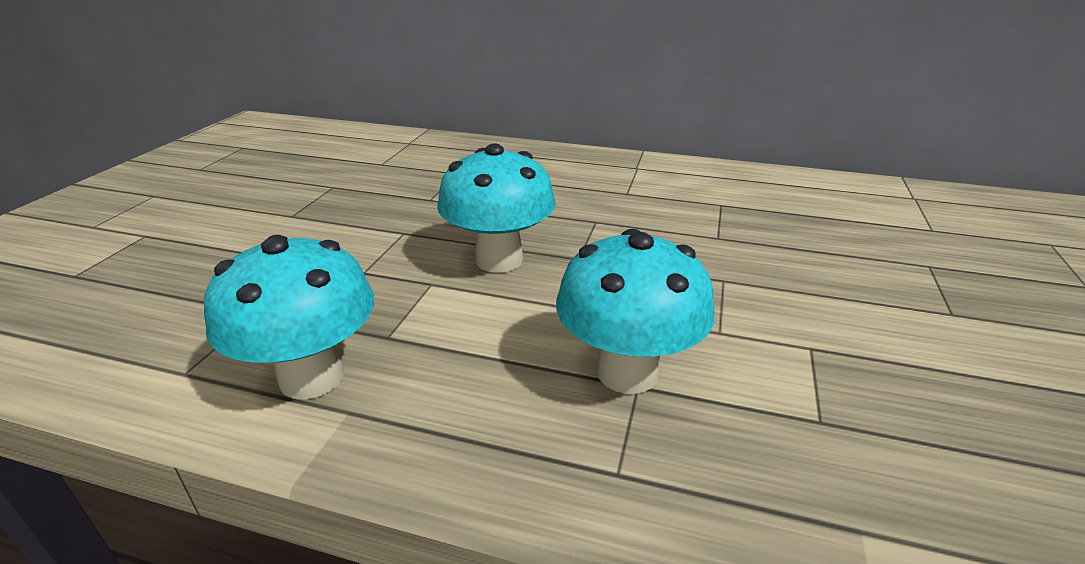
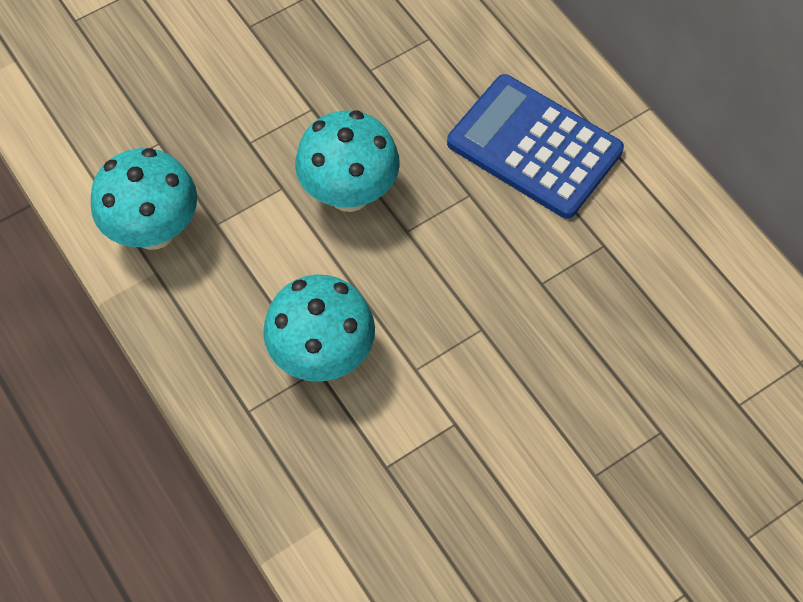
camera: 40 degrees right, 30 degrees up
(603, 185) = (534, 147): none -> blue calculator

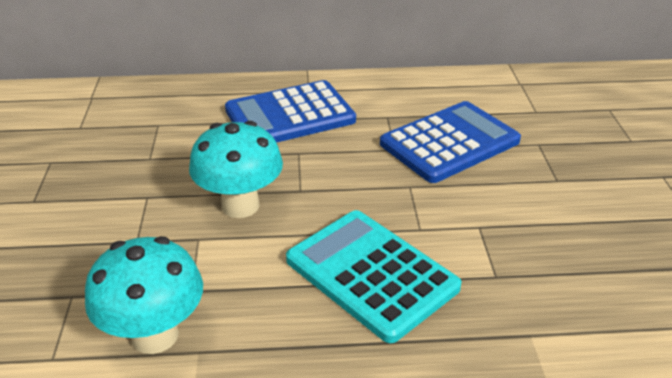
camera: 60 degrees left, 25 degrees down
(322, 356) = (371, 274): turquoise mushroom -> turquoise calculator
(594, 334) = (450, 143): none -> blue calculator

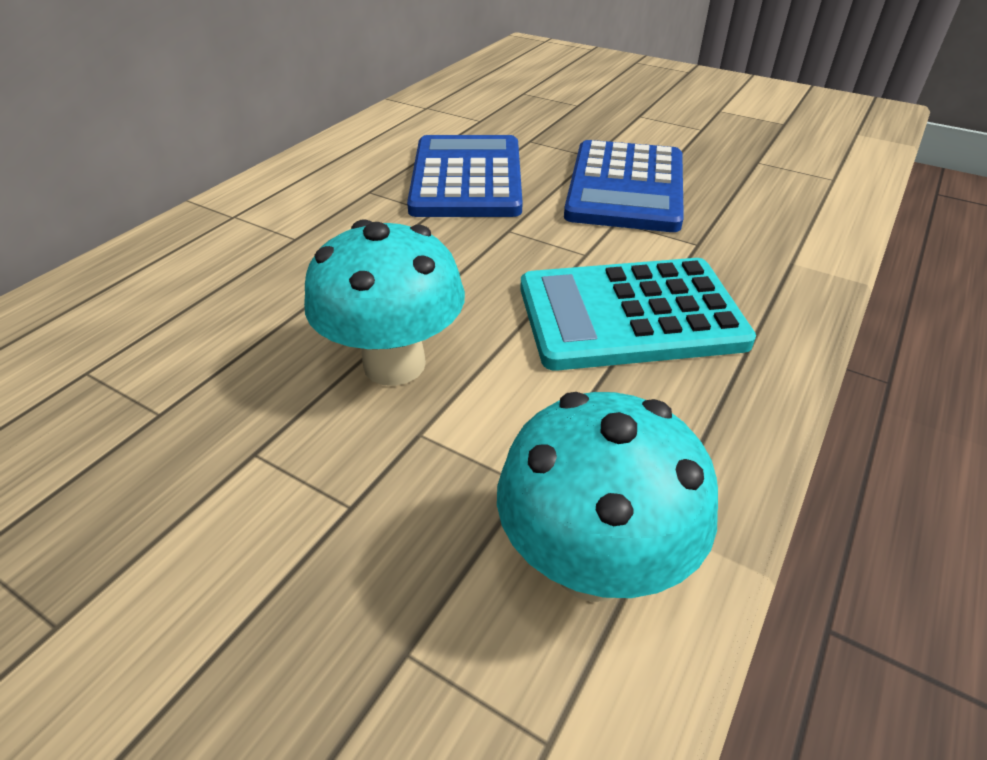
camera: 55 degrees left, 5 degrees up
(290, 115) = (261, 249): blue calculator -> blue calculator (625, 187)

